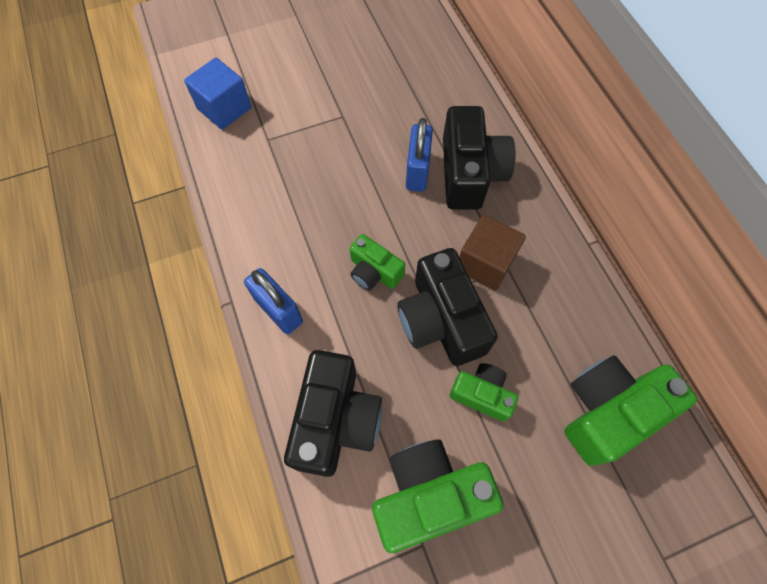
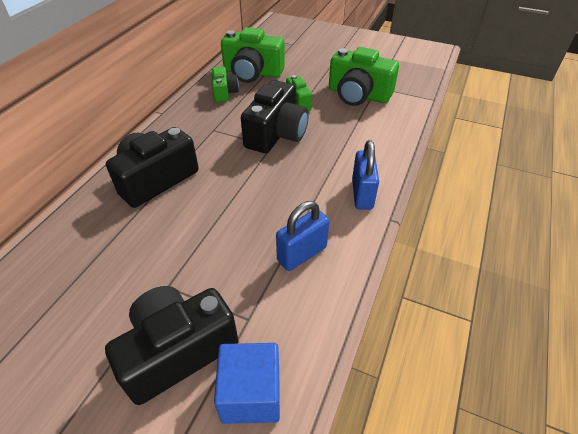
camera: 135 degrees left, 20 degrees down
(335, 420) = (376, 135): black camera -> black camera (178, 350)
(374, 272) = (283, 174): green camera -> green camera (224, 92)
(417, 171) = (181, 204): blue padlock -> blue padlock (302, 254)
(485, 263) = (220, 138): brown cube -> none

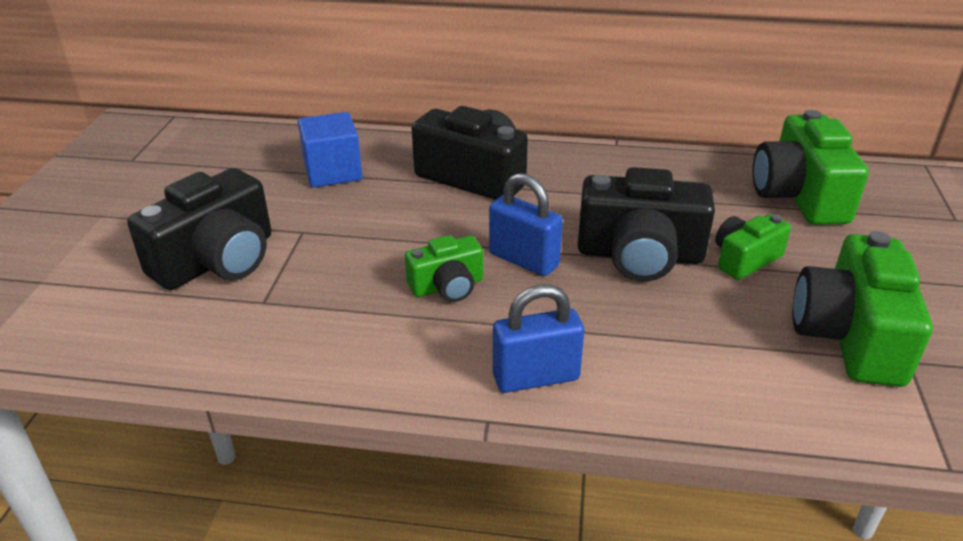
camera: 75 degrees right, 10 degrees down
(178, 350) = (217, 260): black camera -> black camera turned 90 degrees clockwise
(224, 92) = (712, 182): green camera -> green camera (447, 286)
(251, 394) = (163, 324): blue cube -> blue cube (333, 172)
(302, 254) = (379, 329): blue padlock -> blue padlock (523, 260)

